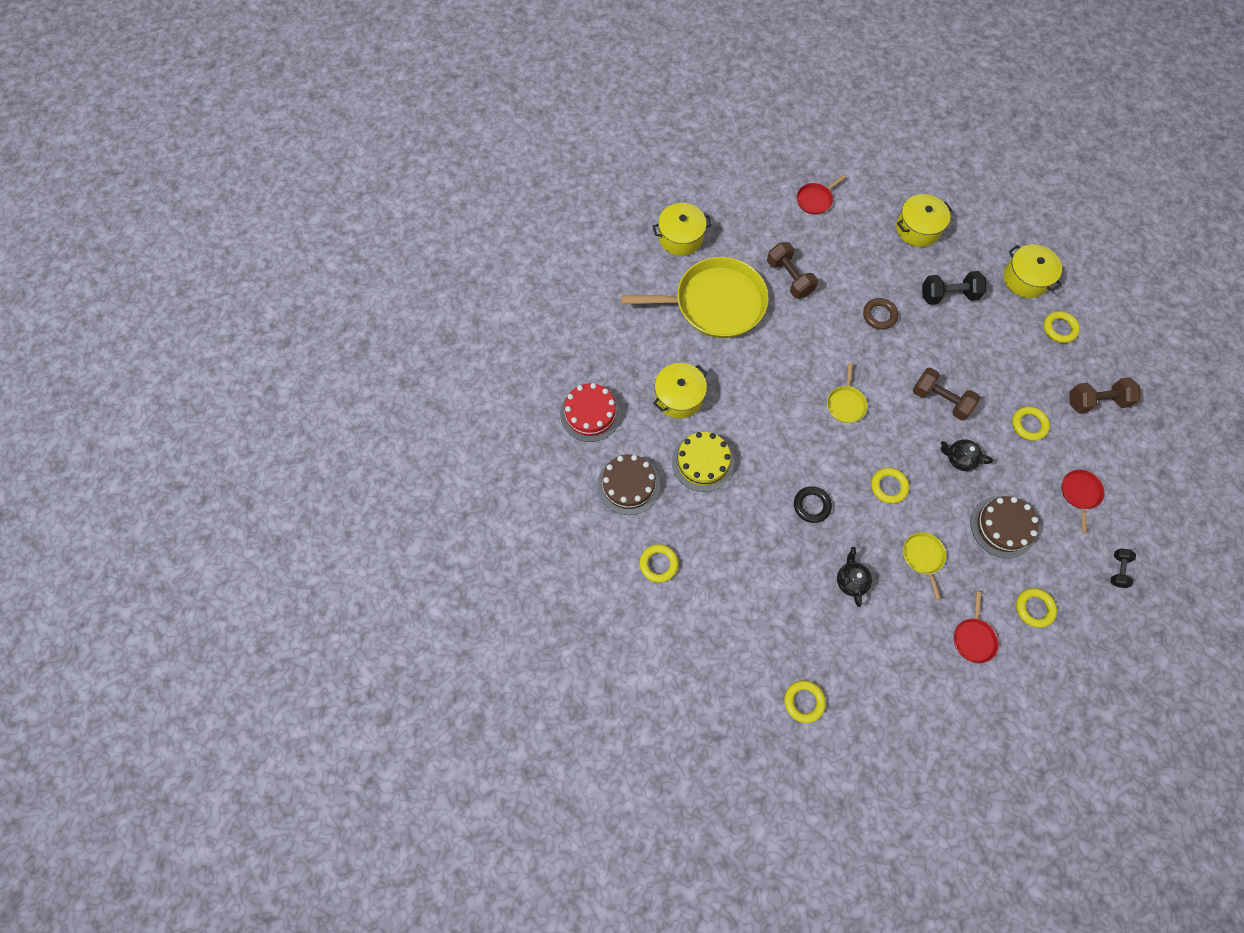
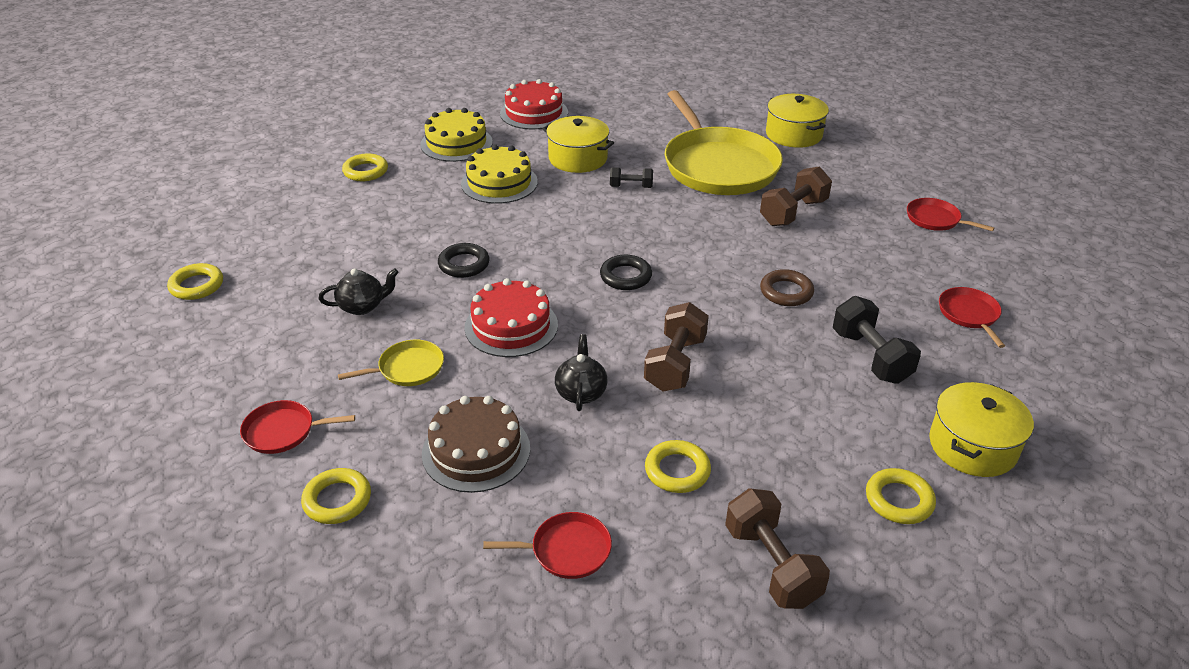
camera: 75 degrees right, 30 degrees down
(628, 485) = (456, 143): brown cake -> yellow cake
(845, 404) = (625, 276): yellow pan -> black ring
(888, 486) = (511, 326): yellow ring -> red cake
(918, 228) = (969, 314): yellow pot -> red pan
(1118, 570) = (424, 618): black dumbbell -> black dumbbell (631, 187)

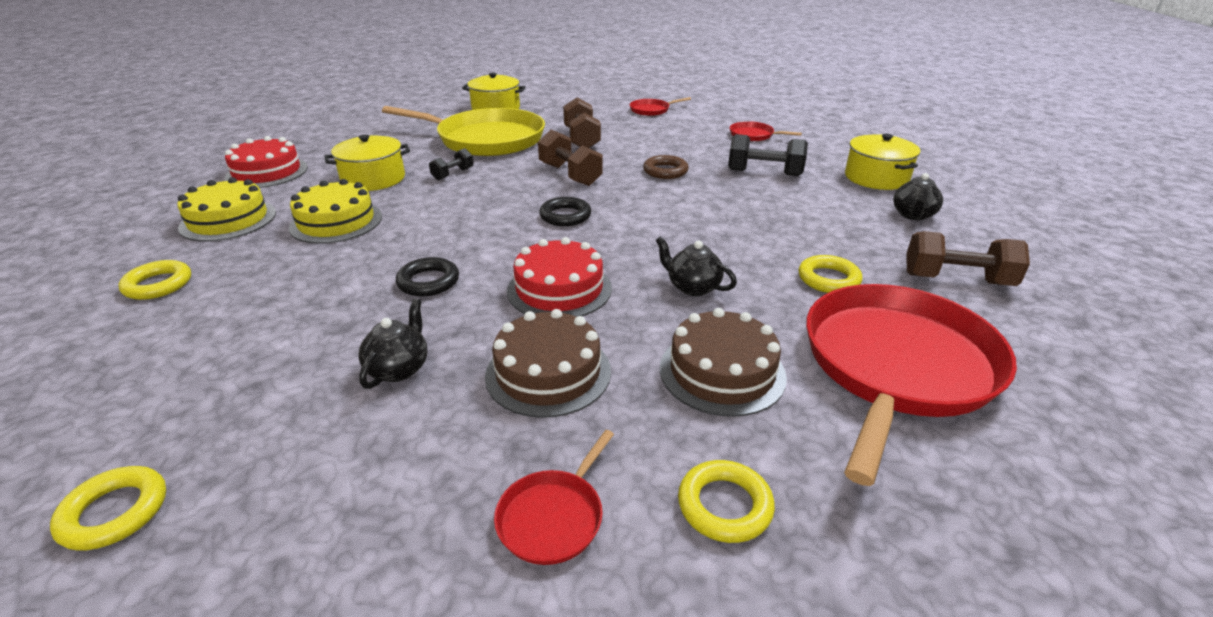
camera: 55 degrees left, 5 degrees down
(408, 368) = (548, 372): yellow pan -> brown cake
(566, 550) = (896, 366): red pan -> red pan, size x2.37
(675, 364) = (700, 235): brown dumbbell -> brown dumbbell (570, 175)
(899, 500) = (913, 215): yellow ring -> black teapot

